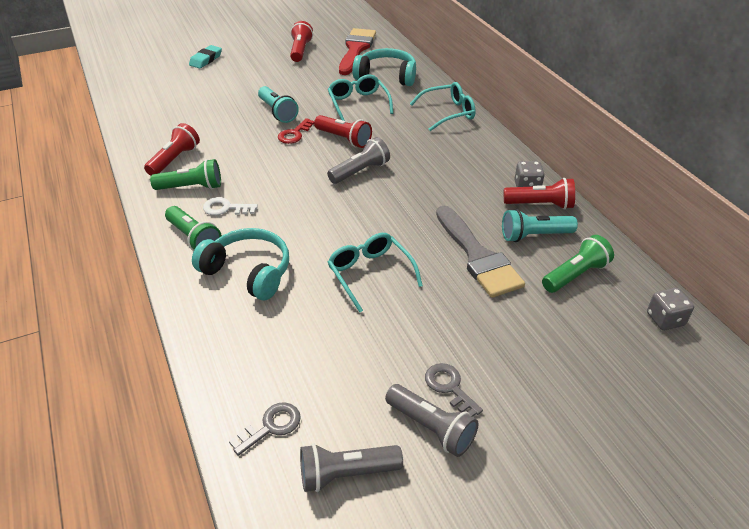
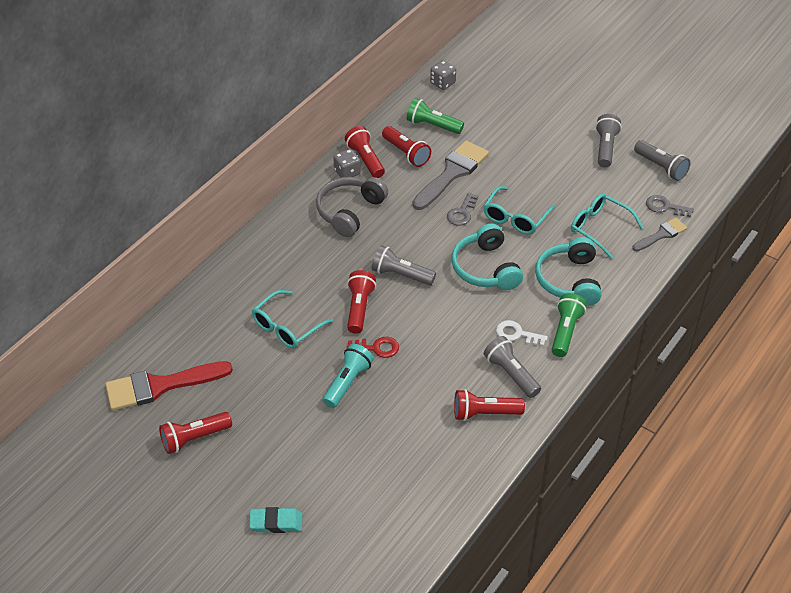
camera: 120 degrees left, 5 degrees up
(191, 187) = (511, 374): green flashlight -> grey flashlight
(226, 208) = (517, 334): white key -> white key turned 135 degrees clockwise
(231, 391) = (661, 234): none -> grey brush
(386, 76) = (212, 330): turquoise headphones -> turquoise headphones (485, 268)
(447, 113) = (261, 255): turquoise glasses -> turquoise glasses (600, 228)
(449, 387) = (573, 150): grey key -> grey key (462, 212)
(467, 171) = (350, 211): none -> grey headphones
(534, 235) = (406, 153): turquoise flashlight -> red flashlight

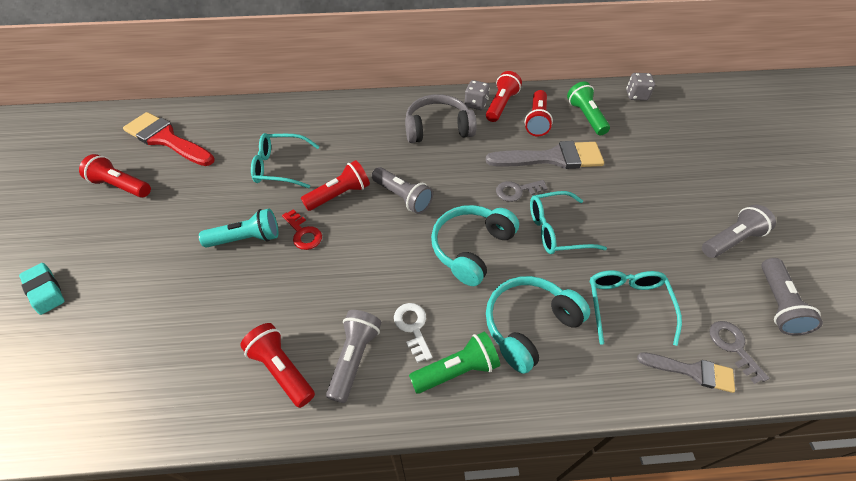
camera: 50 degrees right, 5 degrees up
(401, 275) = (402, 197): grey flashlight -> grey flashlight turned 150 degrees clockwise

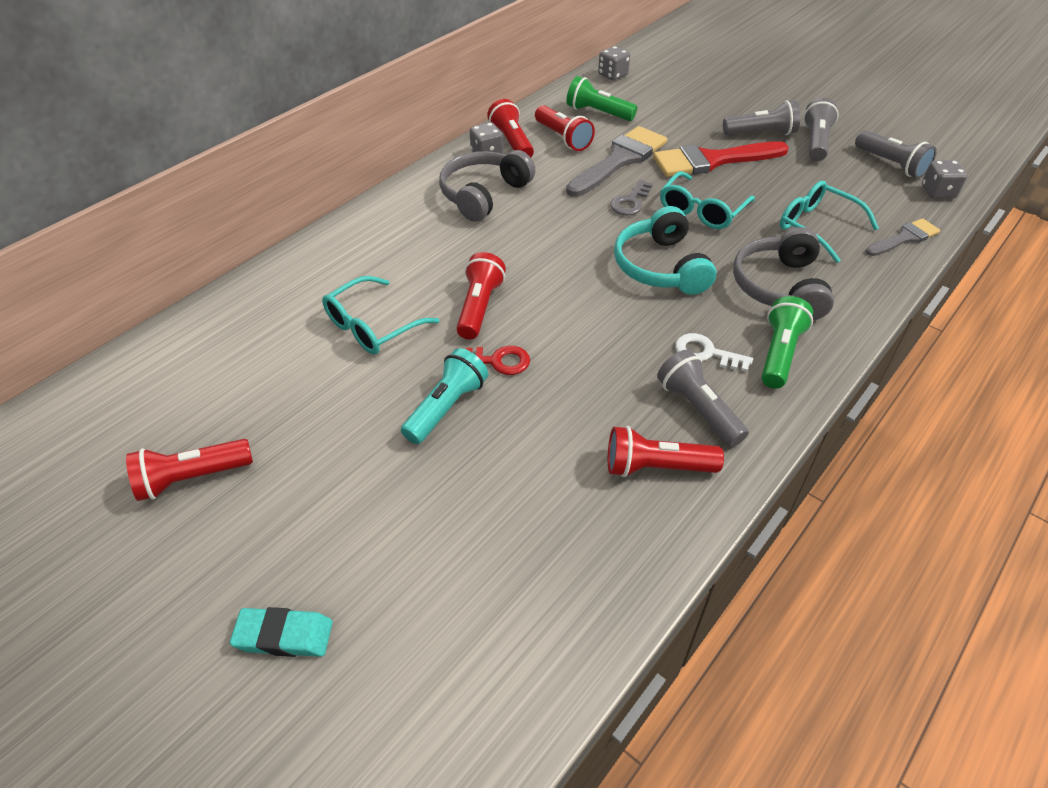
camera: 45 degrees left, 5 degrees down
(166, 139) = (167, 396): red brush -> red brush (712, 160)
(402, 197) = (543, 269): grey flashlight -> grey flashlight (761, 133)
(529, 325) = (779, 287): turquoise headphones -> grey headphones
(733, 347) = (904, 207): grey key -> none
(790, 359) = (938, 192): none -> grey dice

